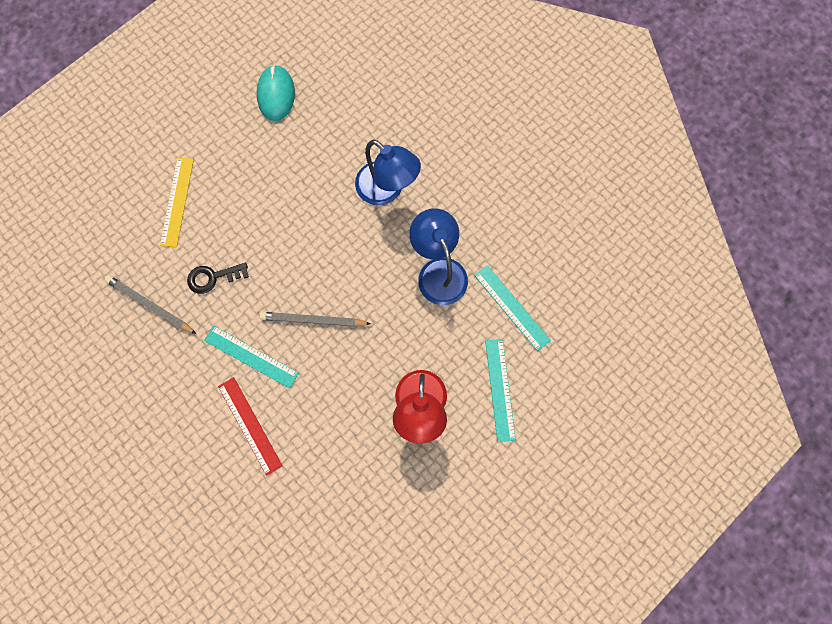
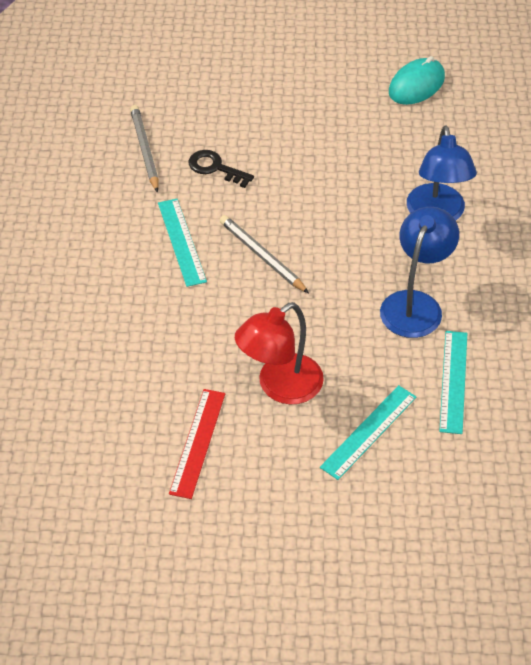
camera: 45 degrees right, 25 degrees down
(177, 201) = (247, 99): yellow ruler -> none
(250, 425) = (124, 286): red ruler -> red ruler (197, 443)

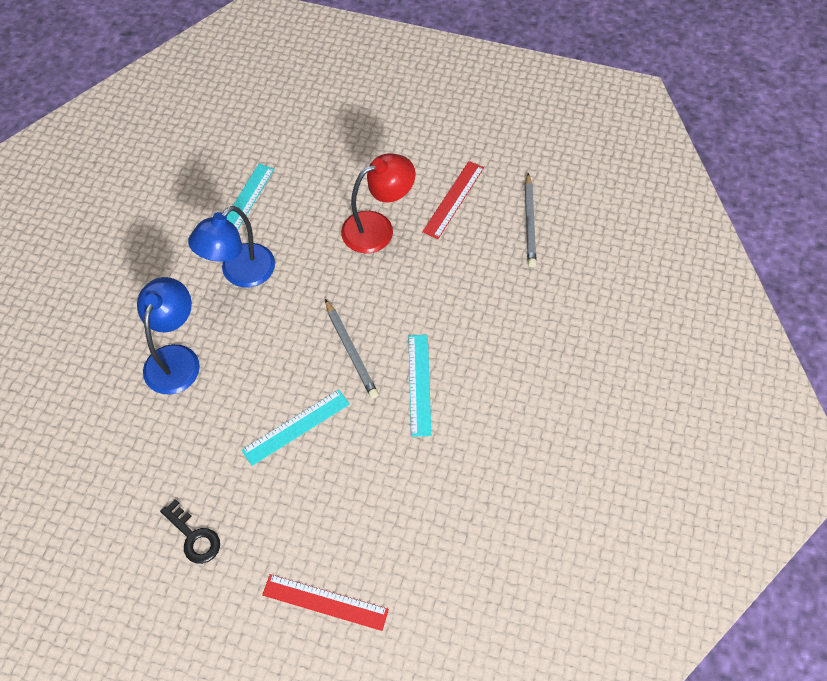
camera: 165 degrees left, 10 degrees up
(145, 150) = (428, 511): grey pencil -> grey pencil (529, 223)
(214, 80) = (325, 602): none -> red ruler
(215, 168) = (362, 467): black key -> black key (194, 537)
(369, 432) = (325, 180): turquoise ruler -> turquoise ruler (296, 427)
(416, 85) = (107, 533): turquoise mouse -> none

